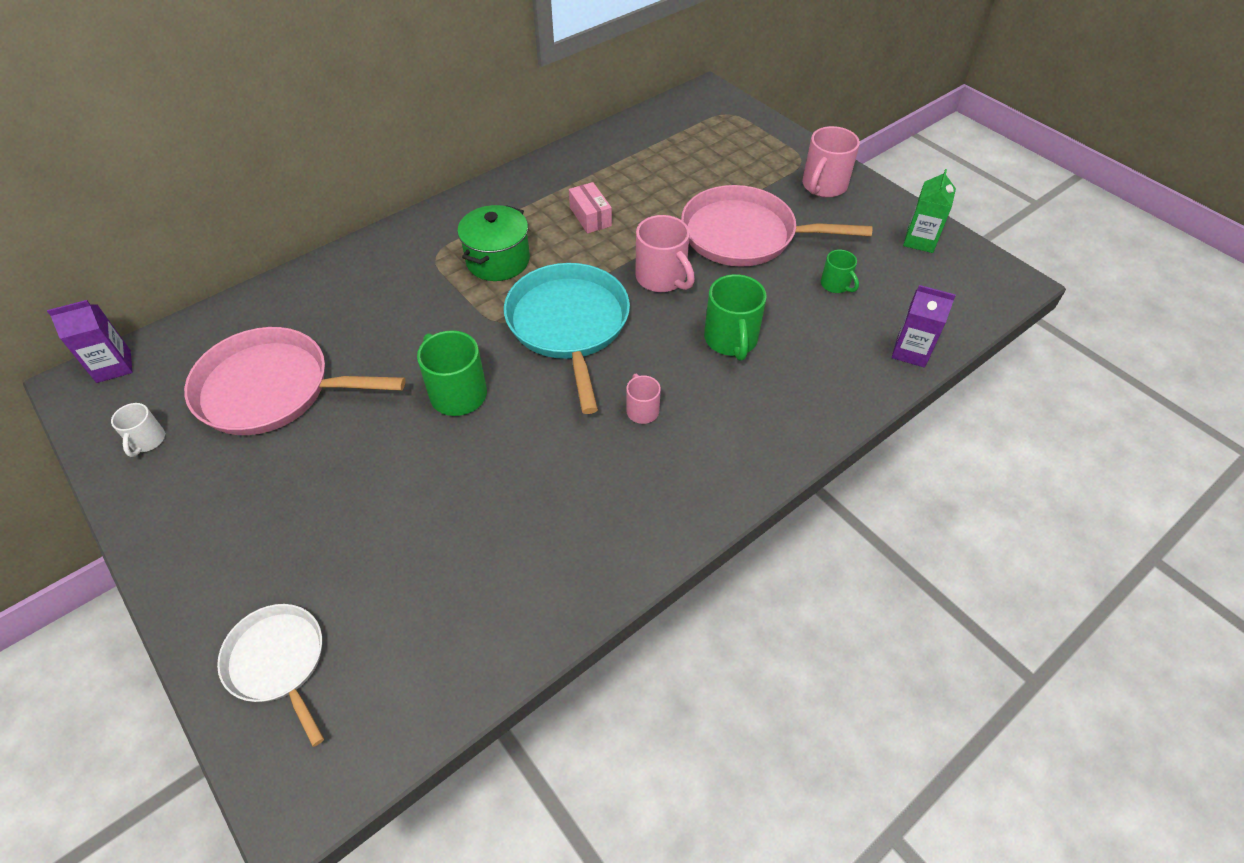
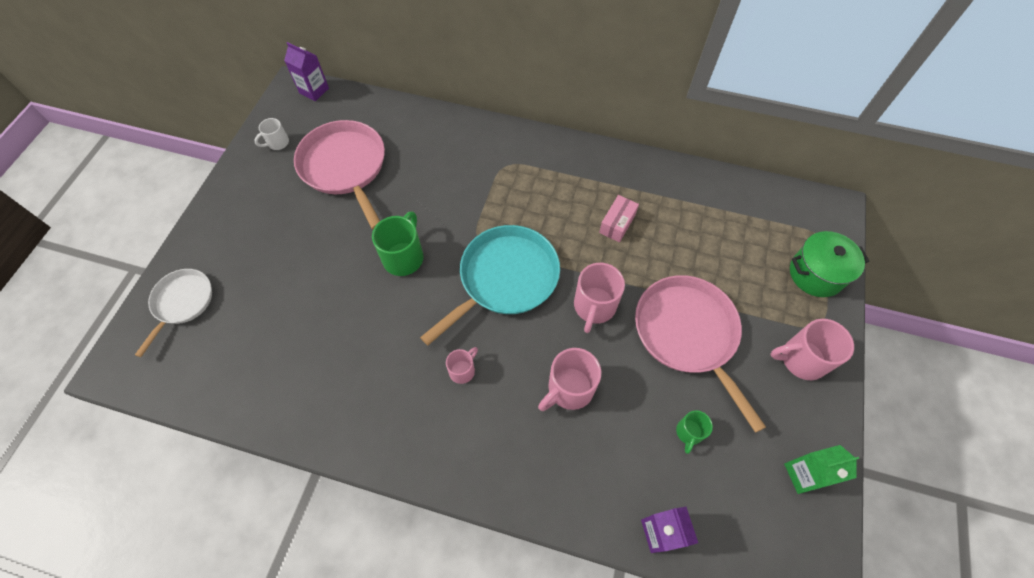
camera: 55 degrees right, 10 degrees up
(498, 260) = (529, 200): green pot -> green pot (816, 274)
(731, 340) = (569, 389): green mug -> pink mug

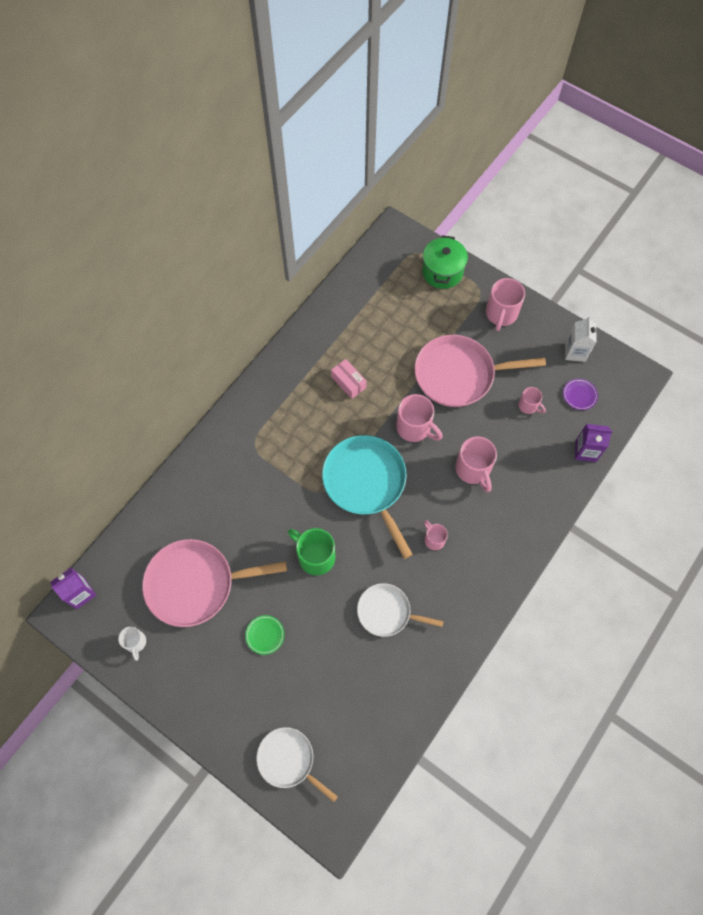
camera: 70 degrees left, 5 degrees up
(307, 240) = (265, 635): none -> green plate
(360, 346) = (386, 612): none -> white pan
(689, 433) = (528, 406): green mug -> pink mug
(741, 500) = (579, 395): none -> purple plate
(804, 474) = (575, 352): green carton -> white carton

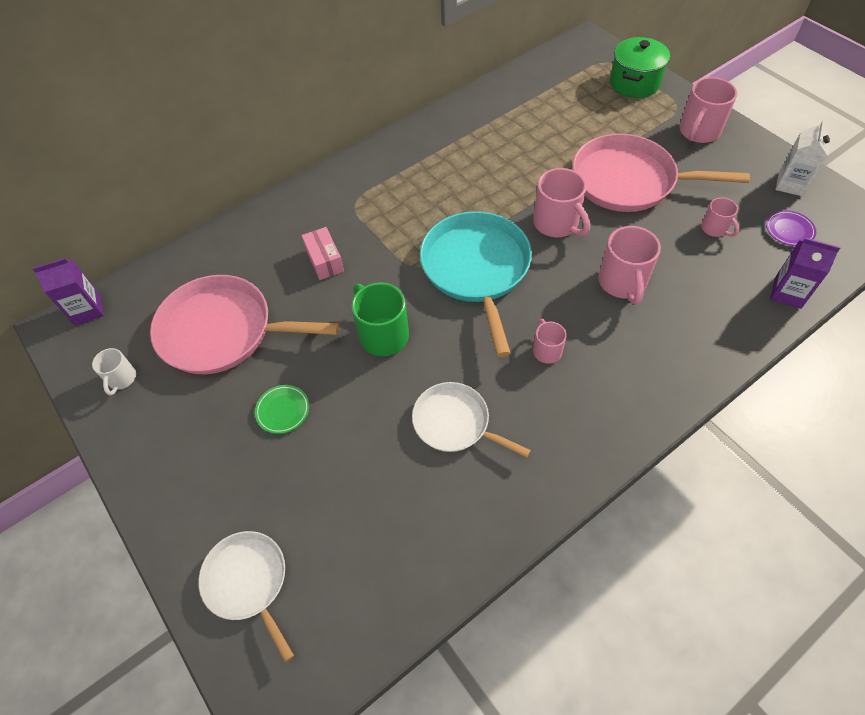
camera: 20 degrees right, 10 degrees down
(348, 382) = (489, 165): pink box -> pink box (324, 260)

